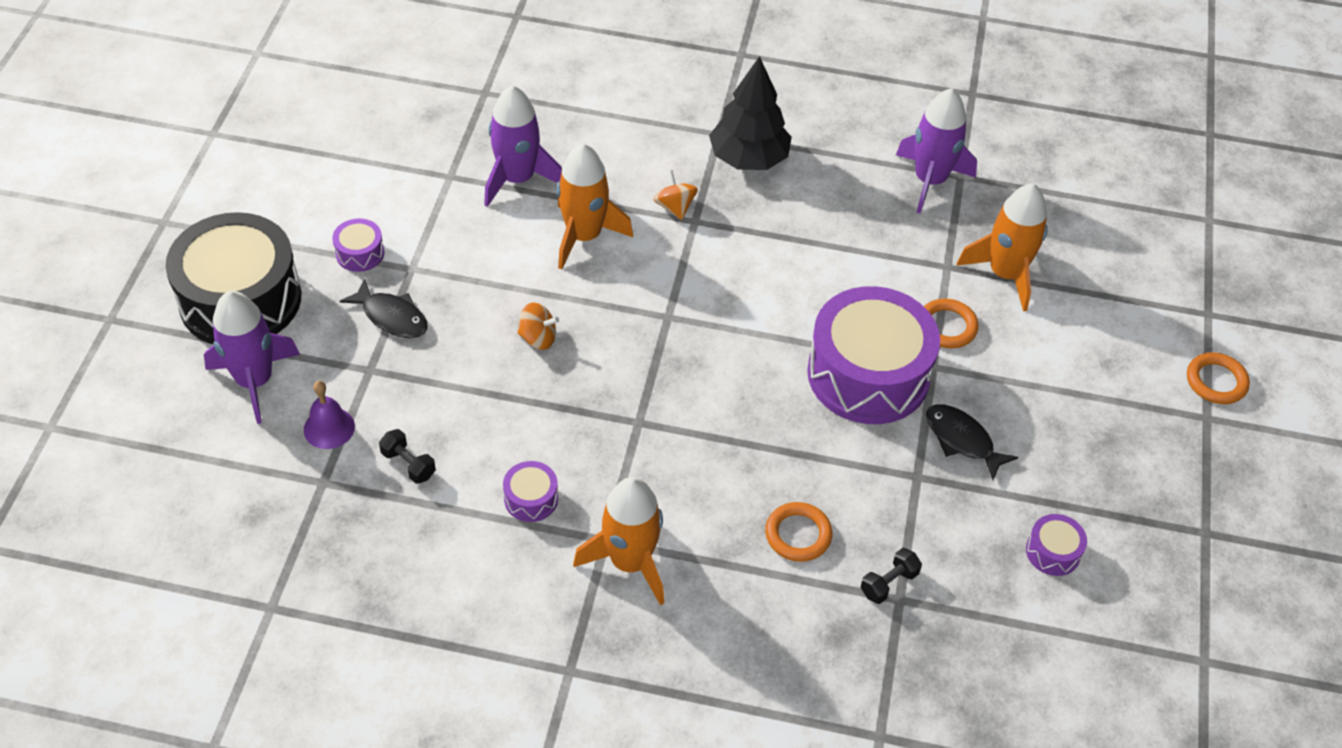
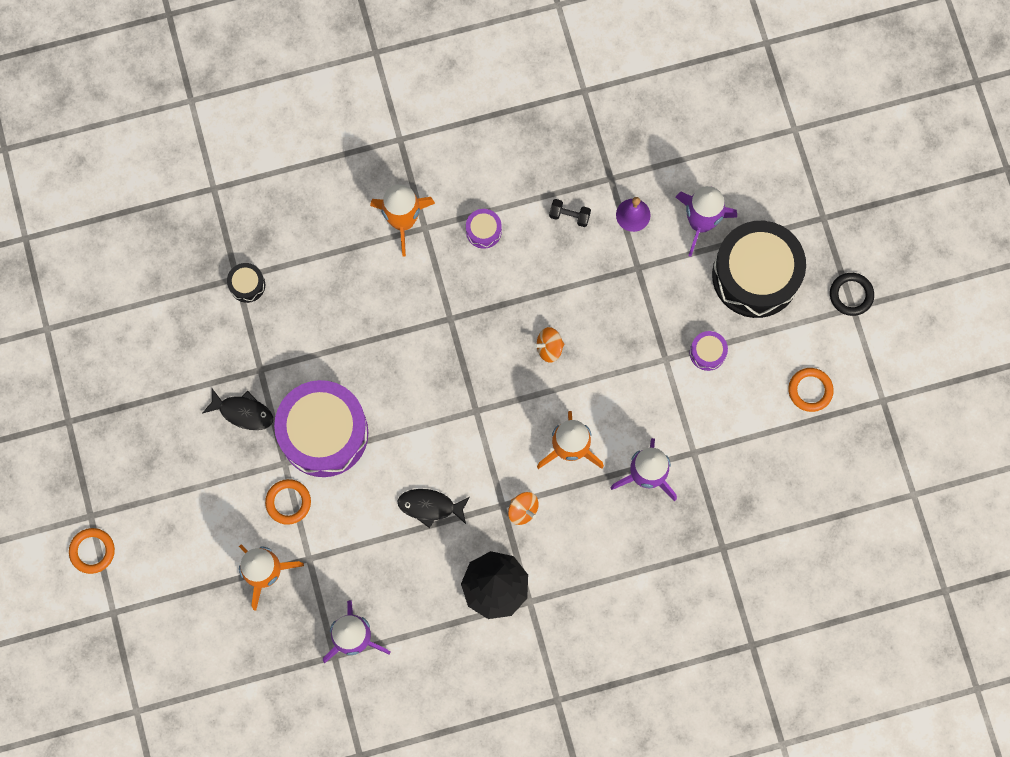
camera: 155 degrees right, 25 degrees up
(153, 234) = (851, 295): none -> black ring
(392, 317) = (651, 314): black fish -> black fish (430, 506)
(798, 534) = (314, 290): orange ring -> orange ring (810, 390)
(888, 583) = (247, 285): black dumbbell -> black drum
(1053, 552) = (158, 357): purple drum -> none

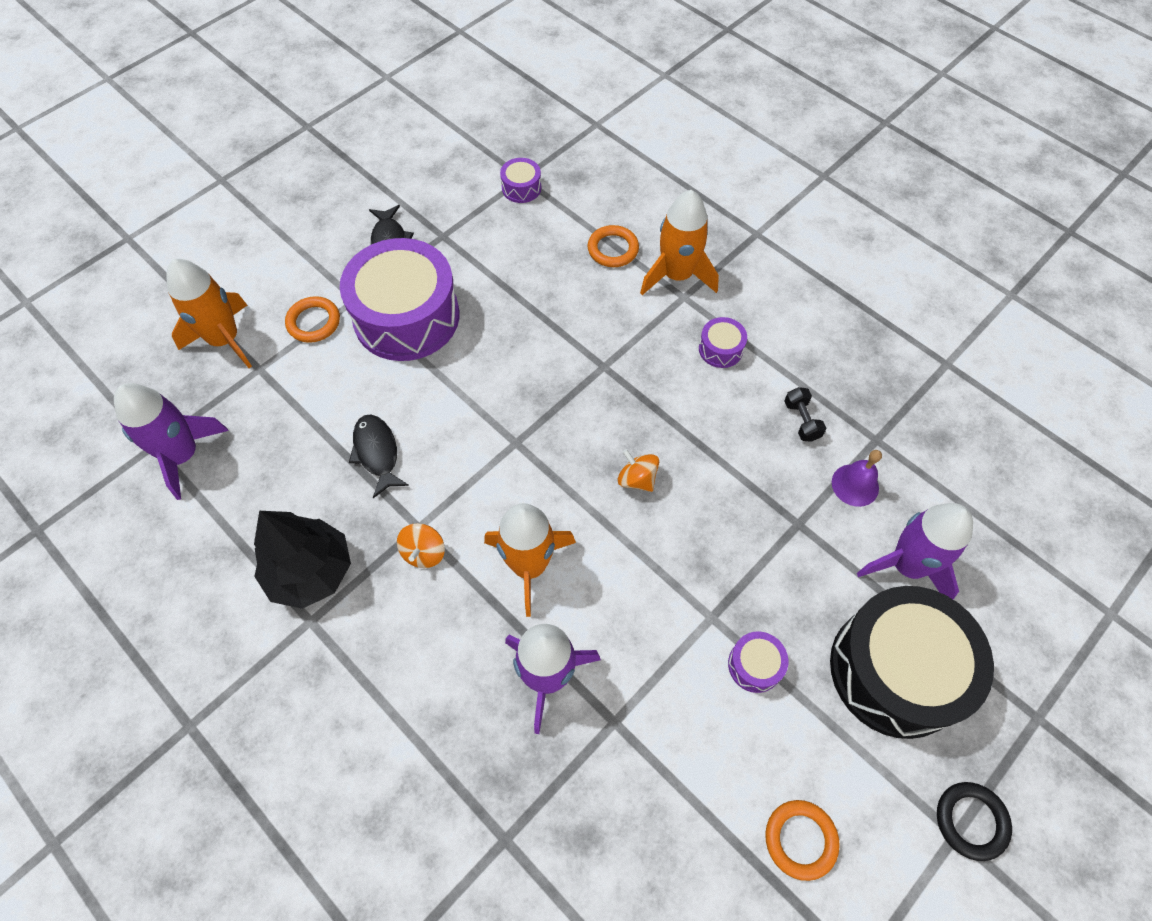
camera: 60 degrees right, 15 degrees down
(92, 551) = (185, 196): orange ring -> orange ring (613, 249)
(247, 285) = (521, 188): black drum -> purple drum

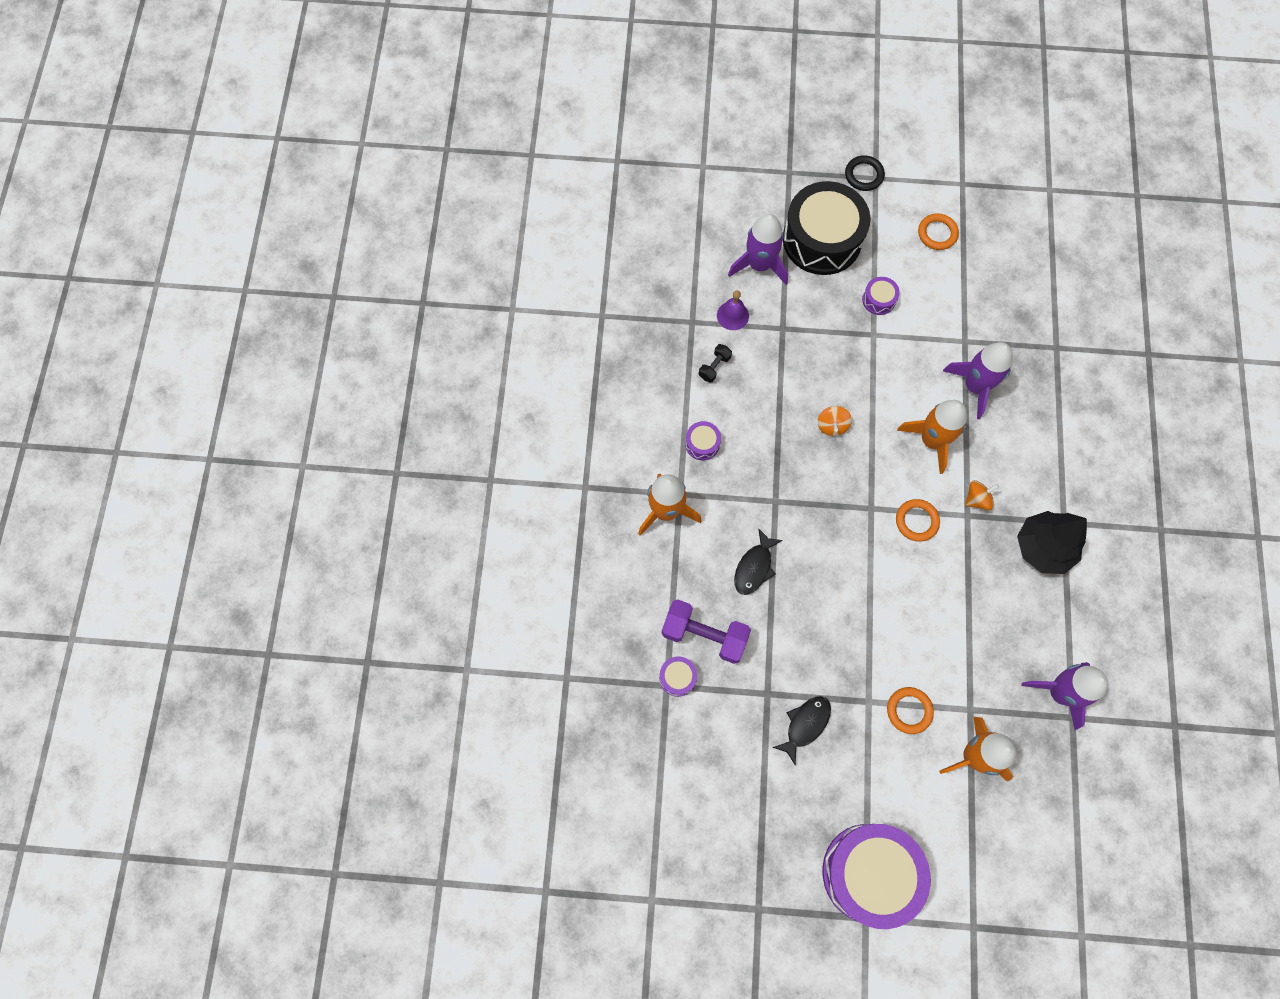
camera: 130 degrees left, 10 degrees up
(377, 453) = (950, 579): black fish -> black fish (754, 567)
(406, 317) = (850, 654): purple drum -> purple drum (869, 873)
(536, 227) = (704, 635): none -> purple dumbbell
(613, 249) = (679, 568): orange ring -> orange ring (916, 521)

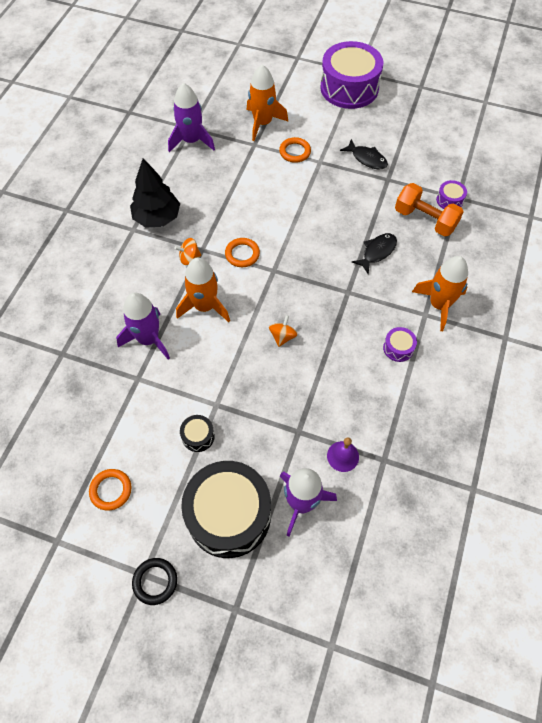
camera: 165 degrees left, 10 degrees down
(704, 635) = (425, 220): purple dumbbell -> orange dumbbell
(714, 367) = (372, 411): black dumbbell -> none
(805, 725) = (367, 159): black fish -> black fish turned 105 degrees counterclockwise
(878, 300) = (198, 436): purple drum -> black drum

